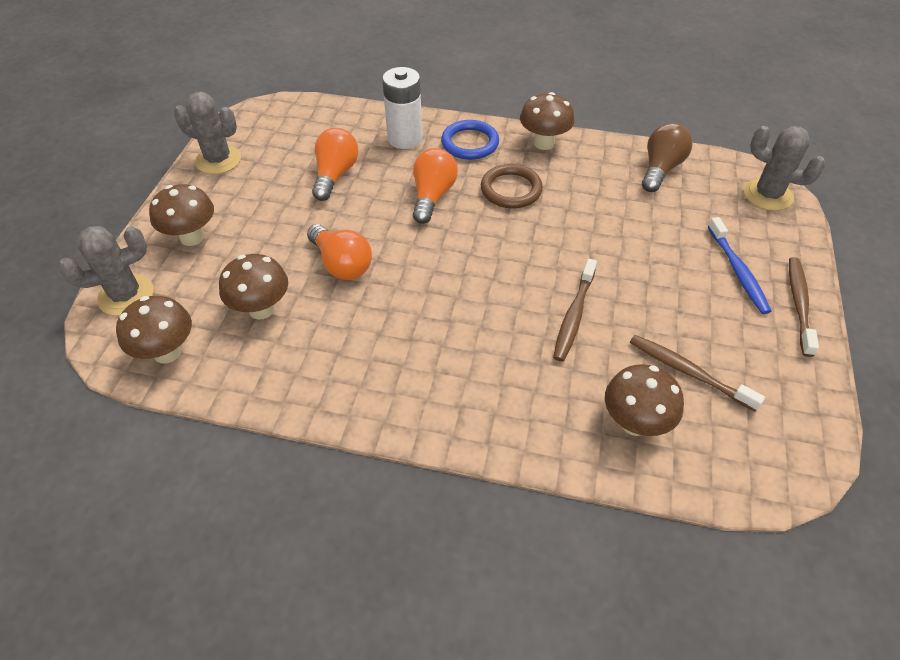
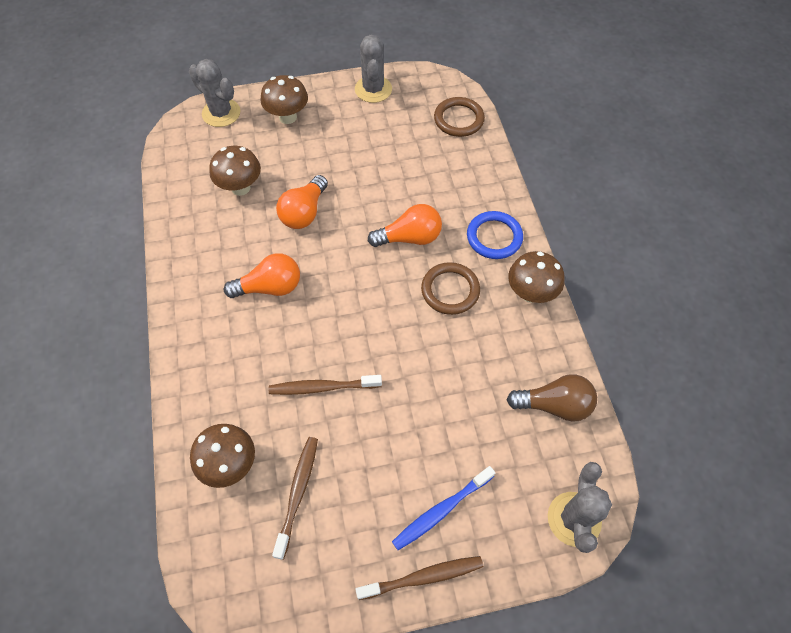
camera: 65 degrees right, 10 degrees up
(167, 352) = (185, 158): brown mushroom -> none
(314, 117) = (458, 119): none -> brown ring
(335, 174) = (398, 164): orange light bulb -> orange light bulb (270, 287)
(404, 138) = (470, 189): white battery -> none

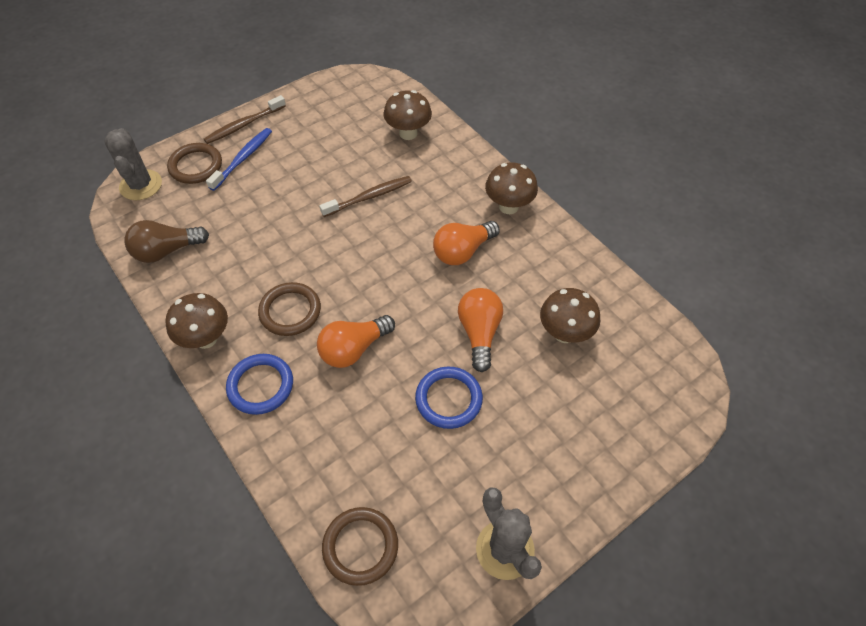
camera: 155 degrees right, 5 degrees down
(221, 113) = (666, 419): grey cactus -> none
(288, 117) = (584, 448): brown mushroom -> brown mushroom (508, 206)
(298, 493) = (350, 135): brown toothbrush -> none
(357, 176) = (448, 399): none -> blue ring
(501, 523) = (196, 166): none -> brown ring

